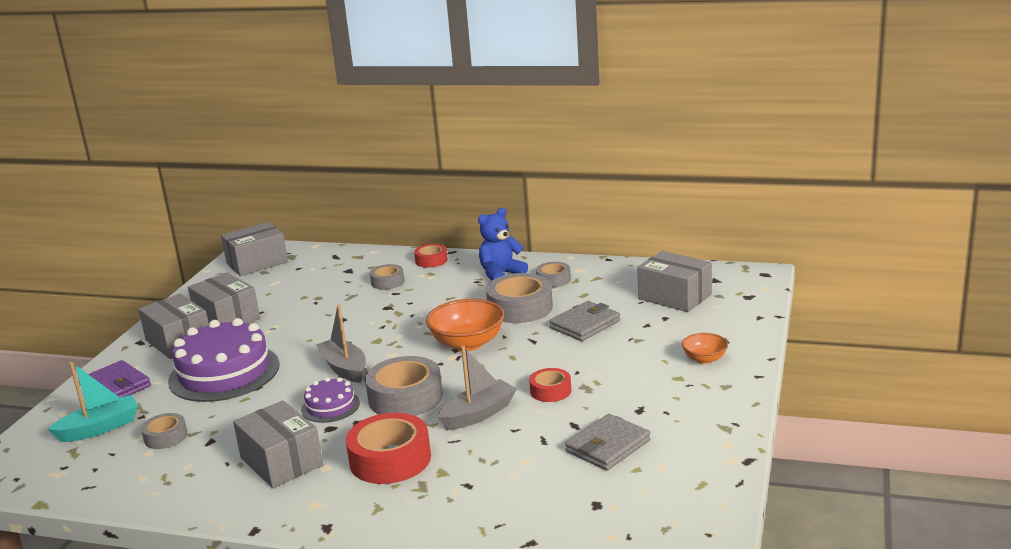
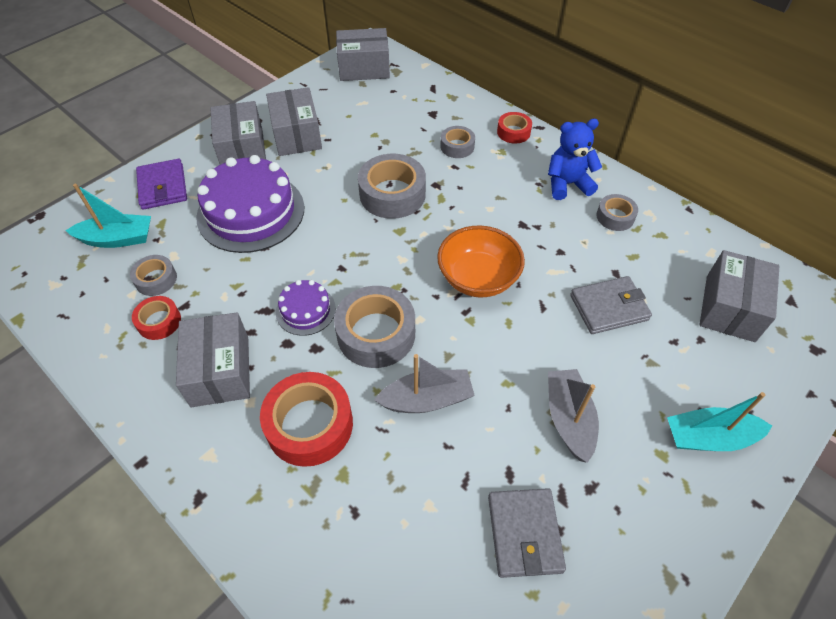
camera: 25 degrees right, 30 degrees up
(344, 368) = (349, 259): grey boat -> grey boat (569, 419)
(520, 308) = (558, 246): grey tape -> grey tape (392, 194)
(550, 391) = (516, 401): red tape -> red tape (159, 322)
(608, 446) = (524, 533): grey wallet -> grey wallet turned 75 degrees counterclockwise
(674, 297) = (730, 308): grey box -> grey box turned 45 degrees clockwise
(704, 359) = (709, 437): orange bowl -> turquoise boat

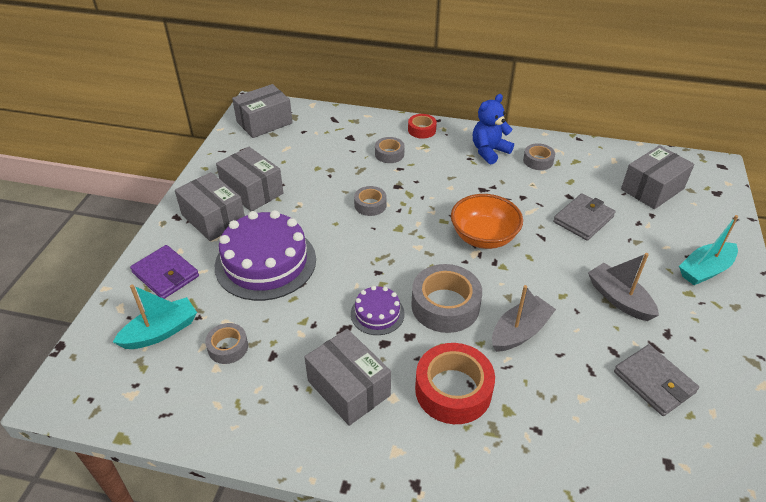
camera: 30 degrees left, 10 degrees down
(159, 322) = (261, 377): red tape -> none
(392, 194) = (370, 205): grey tape -> grey tape, size x0.55
(730, 308) = (652, 189): grey box -> grey box turned 60 degrees clockwise

